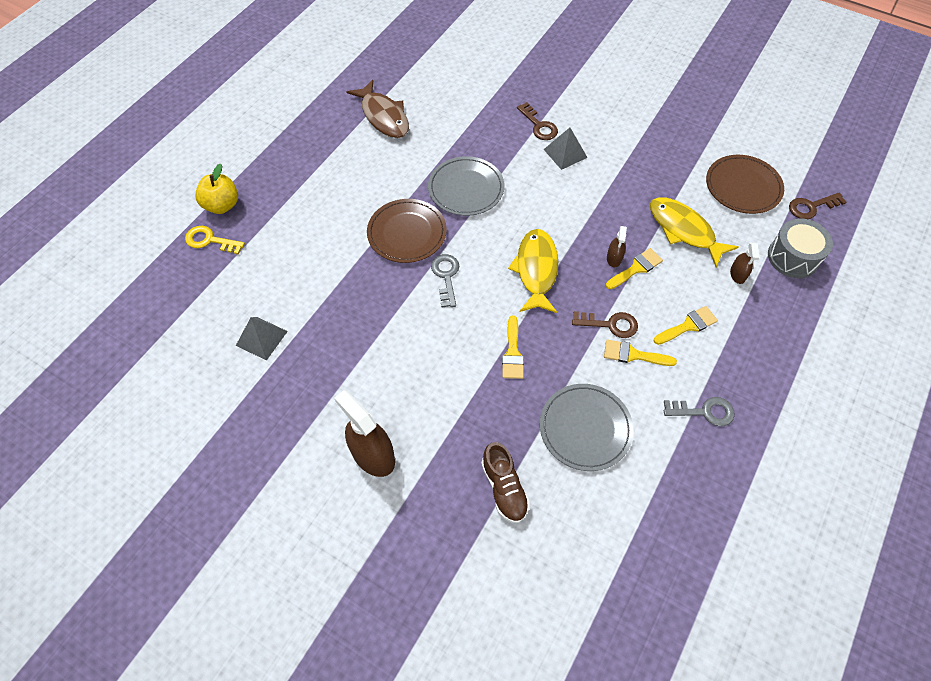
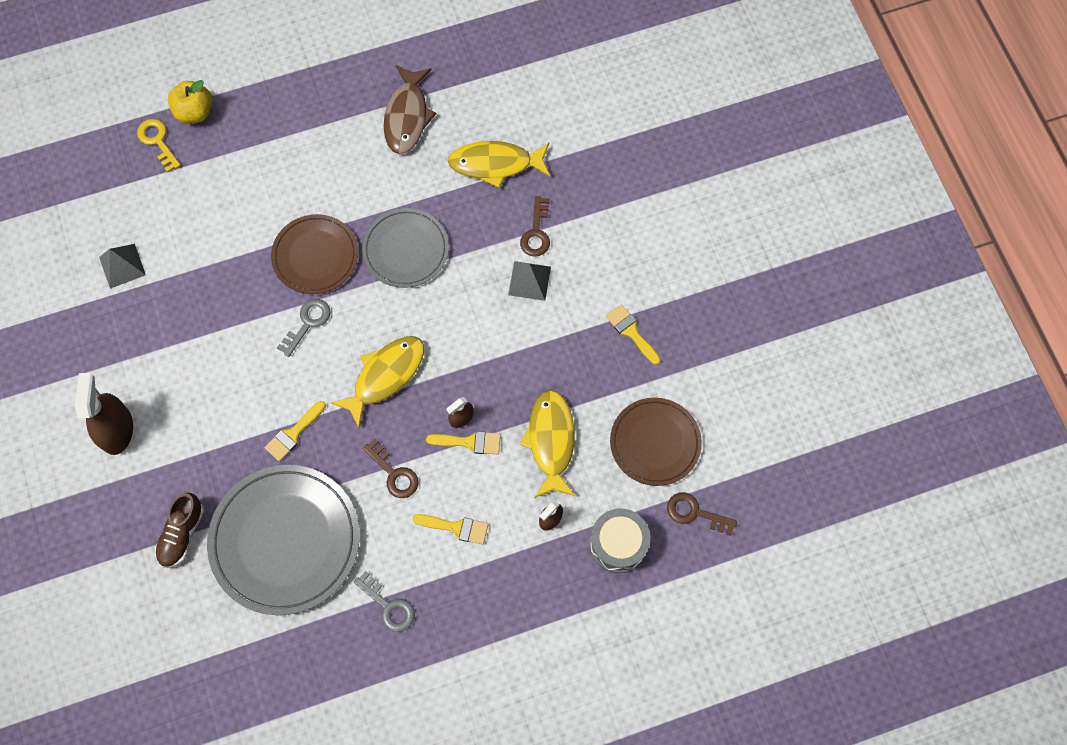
camera: 40 degrees right, 10 degrees up
(471, 106) = (495, 164): none -> yellow fish
(585, 428) = (285, 540): grey plate -> grey plate, size x1.61
(633, 355) = (384, 514): yellow brush -> yellow brush (631, 332)

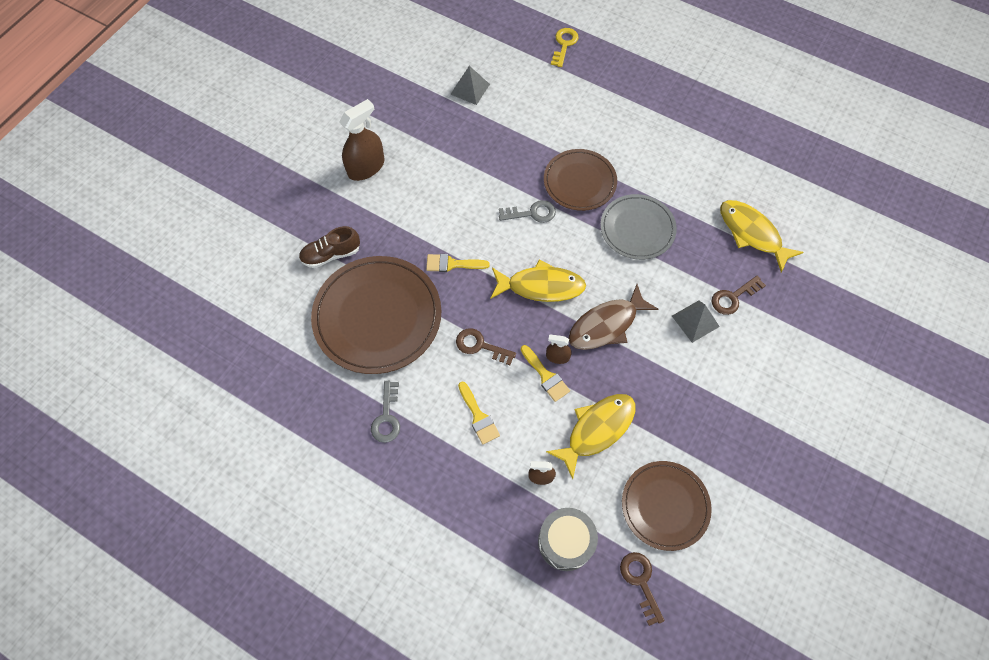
camera: 50 degrees right, 5 degrees down
(195, 112) = (602, 47): yellow apple -> none
(285, 540) = (377, 316): grey plate -> brown plate
(394, 473) = (480, 346): brown key -> brown key turned 105 degrees clockwise
(407, 116) = (726, 157): brown fish -> brown fish (606, 325)
(631, 332) = (729, 419): yellow brush -> none

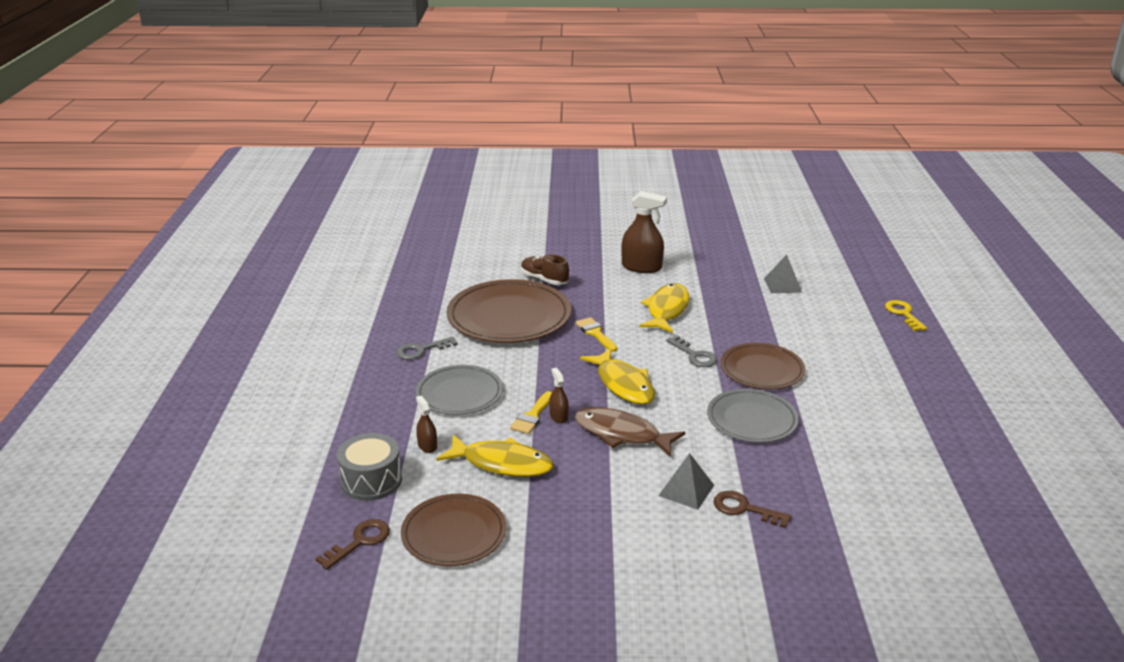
camera: 60 degrees right, 35 degrees down
(478, 416) = (459, 393): yellow brush -> grey plate
(480, 346) = (529, 372): brown key -> none
(564, 45) = (903, 314): yellow key -> yellow key turned 90 degrees counterclockwise
(752, 233) = (842, 499): yellow fish -> yellow fish (666, 310)

